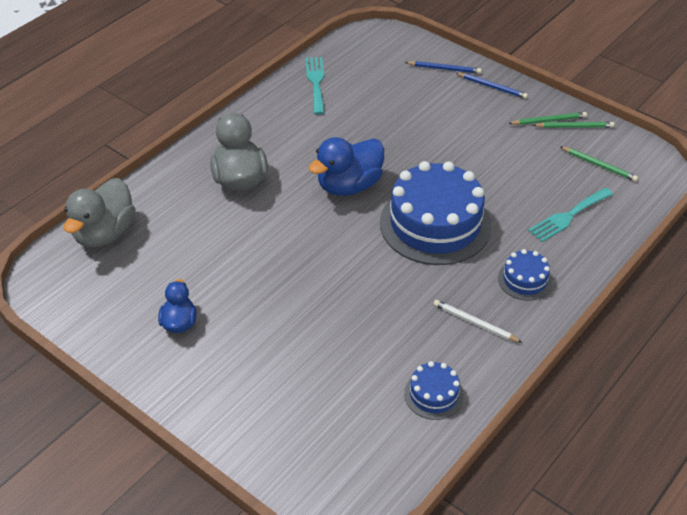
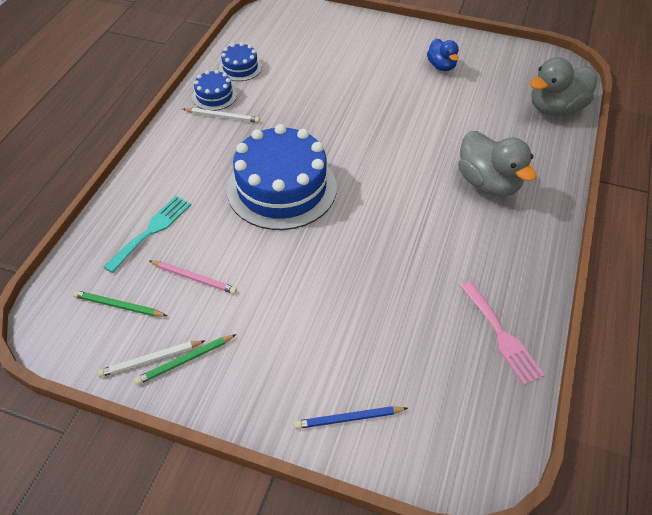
camera: 160 degrees right, 5 degrees up
(104, 233) = (555, 108): grey duck -> grey duck turned 120 degrees counterclockwise
(316, 82) = (501, 336): turquoise fork -> pink fork
(349, 185) = (381, 205): blue duck -> none
(492, 87) = (272, 402): blue pencil -> none
(525, 280) = (187, 159): blue cake -> blue cake (214, 96)
(534, 170) = (194, 278): none -> pink pencil
(574, 127) = (151, 360): green pencil -> white pencil

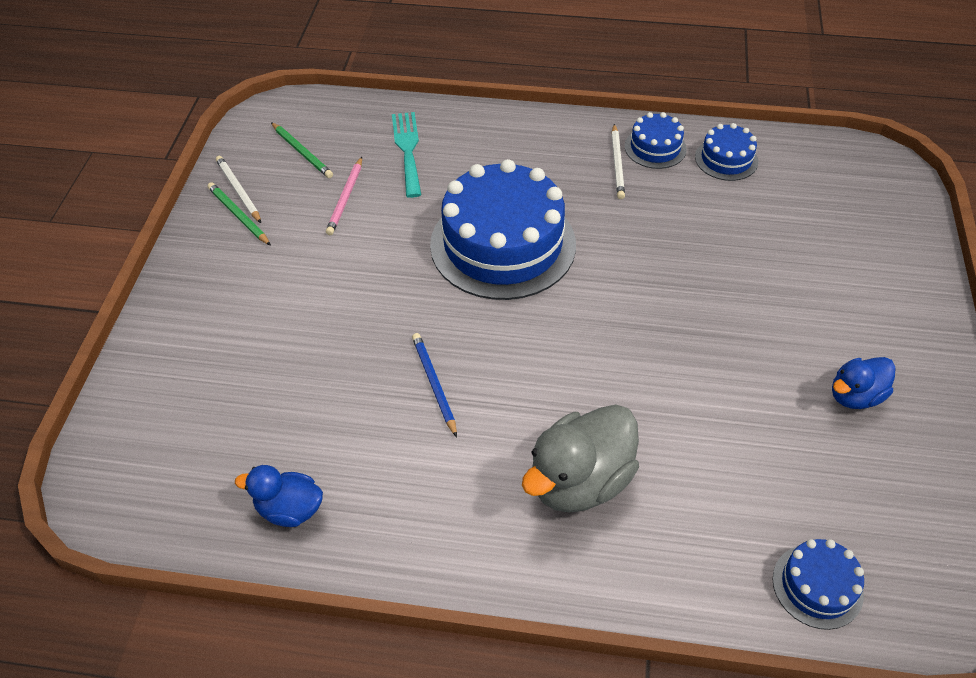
camera: 80 degrees right, 0 degrees up
(118, 306) = (302, 152): green pencil -> green pencil turned 135 degrees clockwise
(151, 230) = (407, 150): turquoise fork -> turquoise fork turned 120 degrees counterclockwise
(349, 419) = (169, 361): blue pencil -> blue pencil (434, 384)
(501, 336) = (289, 509): pink fork -> blue duck
(555, 108) = (817, 586): grey duck -> blue cake

